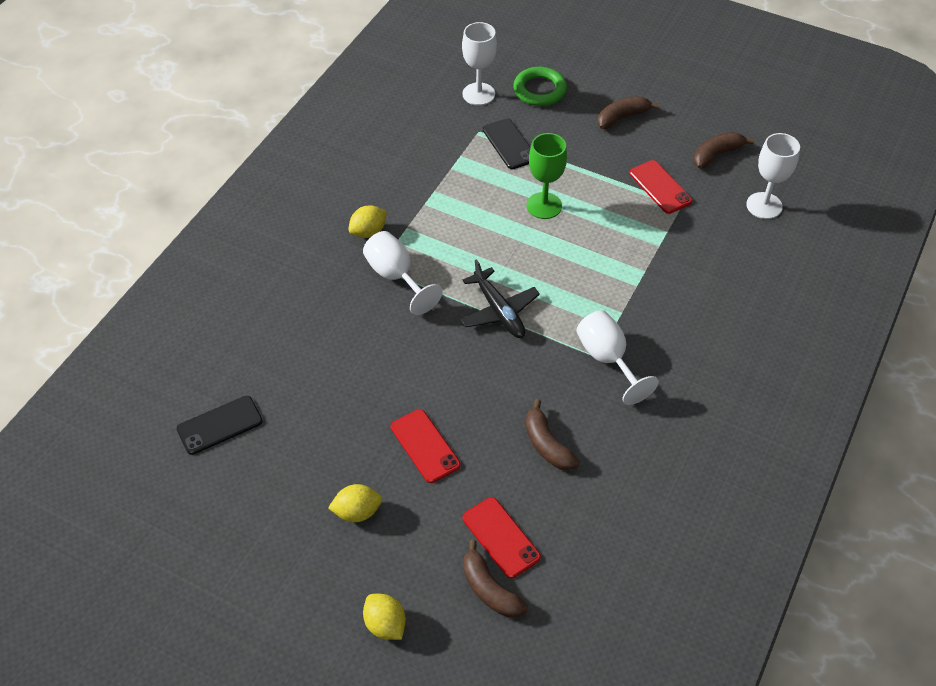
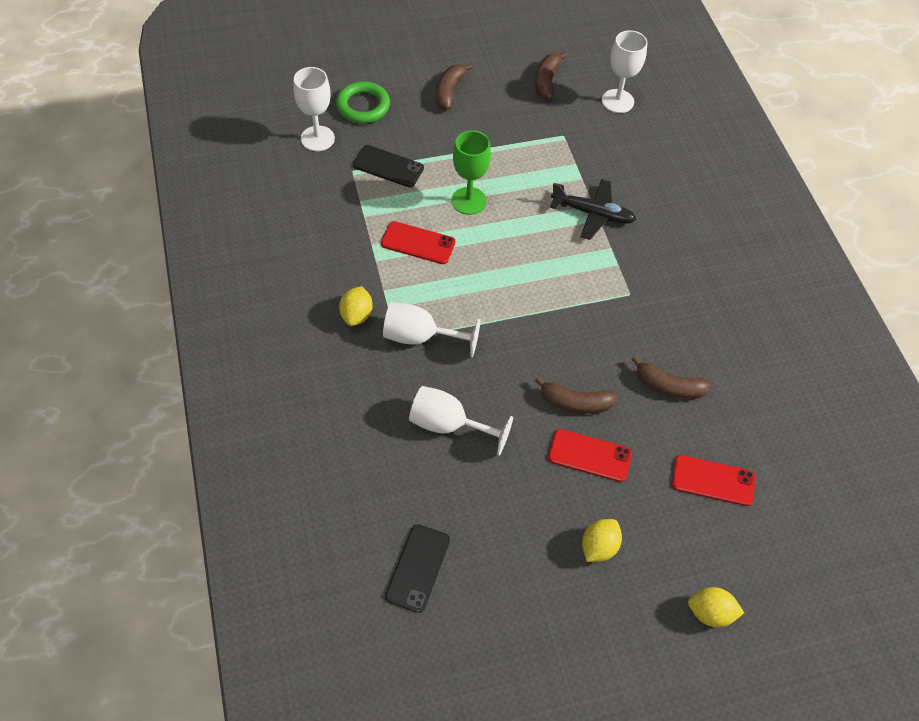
camera: 45 degrees left, 5 degrees up
(489, 589) = (746, 524): brown banana -> brown banana (575, 402)
(498, 311) = (526, 309): black plane -> black plane (592, 214)
(607, 359) = (639, 291): white goblet -> white goblet (448, 425)
(660, 187) = (535, 131): red phone -> red phone (418, 243)

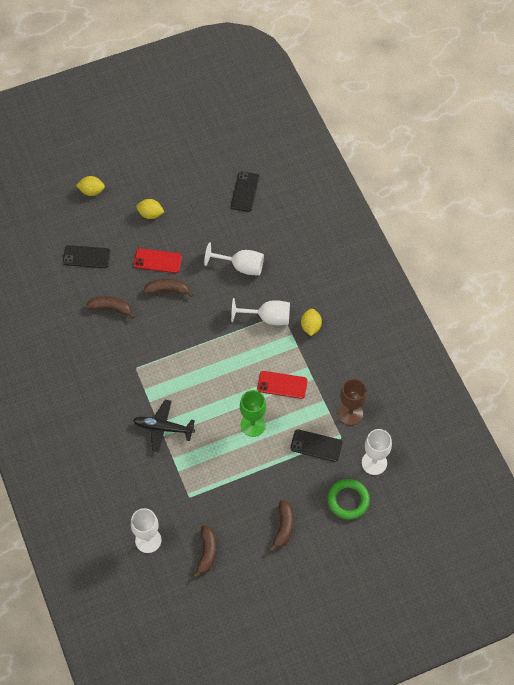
camera: 175 degrees right, 5 degrees up
(331, 196) = (350, 413): none -> brown goblet
(598, 547) = (150, 214): yellow lemon -> yellow lemon turned 75 degrees clockwise
(713, 481) = (86, 257): red phone -> black phone

